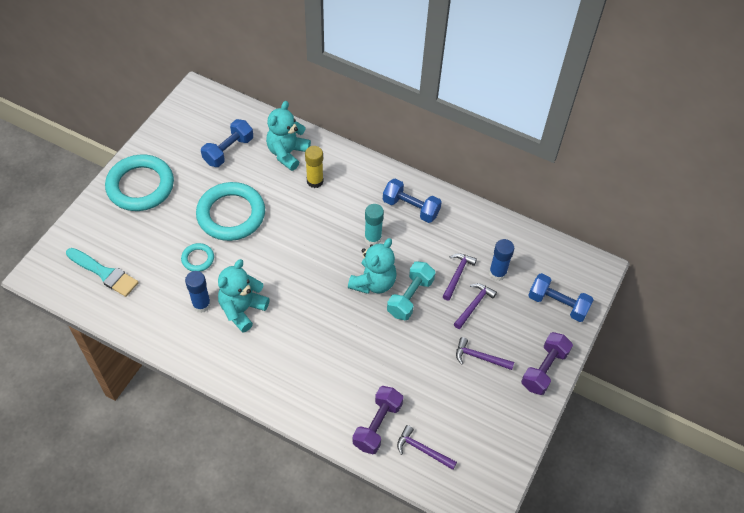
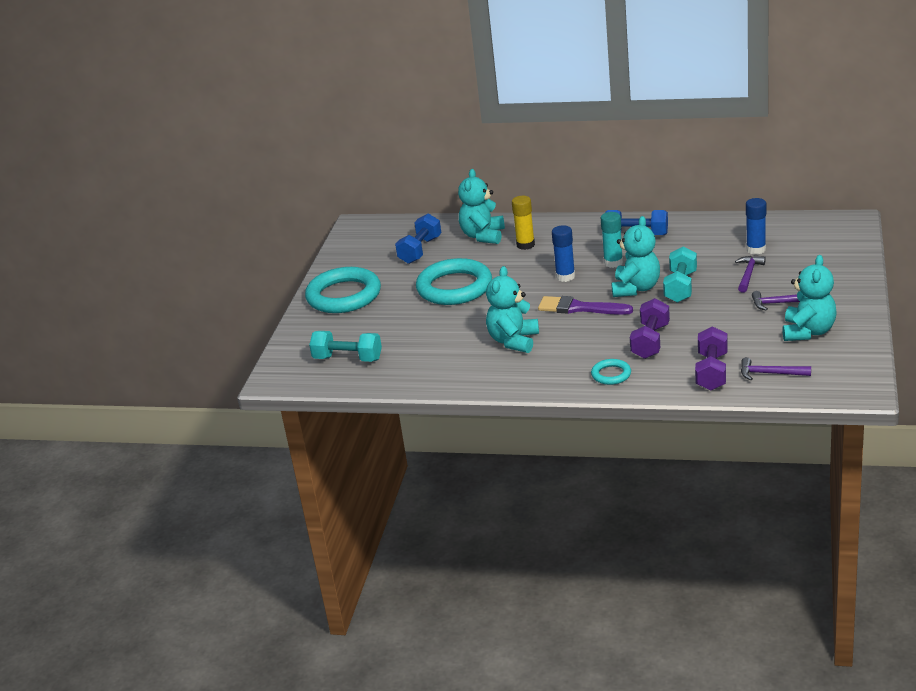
camera: 10 degrees left, 25 degrees down
(104, 273) = (348, 359): turquoise brush -> turquoise dumbbell
(198, 259) = (441, 323): turquoise ring -> turquoise ring (611, 374)
(201, 304) = (468, 350): blue glue stick -> blue glue stick (565, 276)
(315, 289) = (580, 308): none -> purple brush
(457, 275) = (717, 261): purple hammer -> none
(482, 407) = (808, 332): none -> turquoise teddy bear
(544, 369) = (850, 293): purple dumbbell -> purple dumbbell (650, 341)
(557, 304) = (830, 251): blue dumbbell -> none

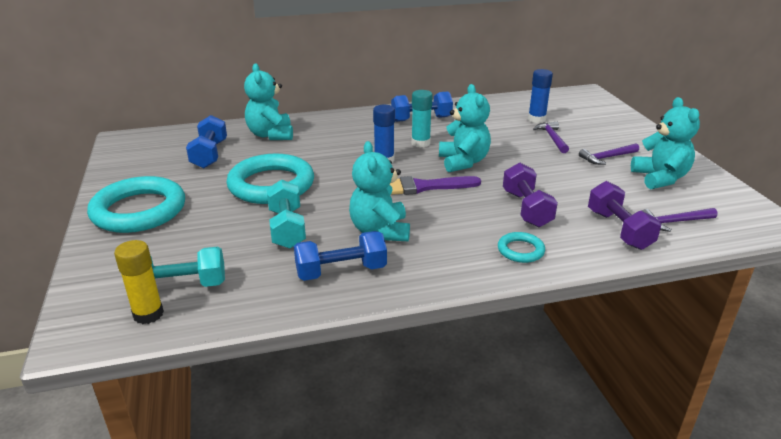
camera: 30 degrees left, 0 degrees up
(463, 367) = (341, 271): none -> blue dumbbell
(525, 245) = (321, 138): yellow glue stick -> yellow glue stick (148, 314)
(680, 287) = (504, 156): turquoise dumbbell -> turquoise dumbbell (287, 228)

